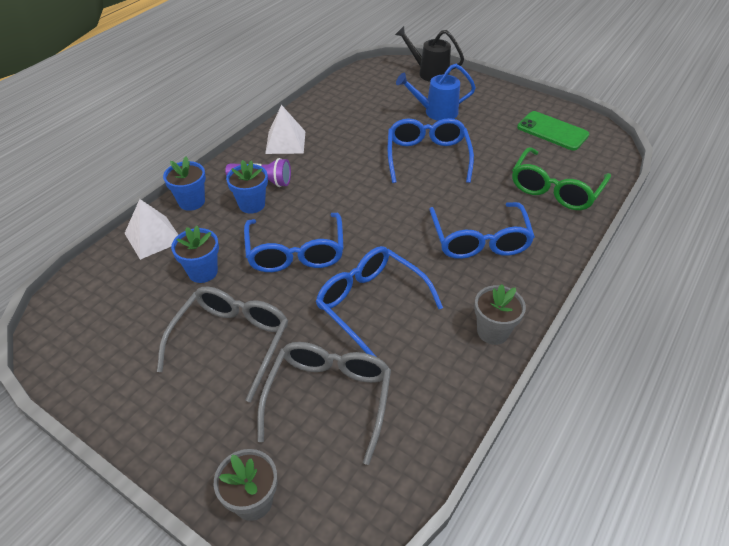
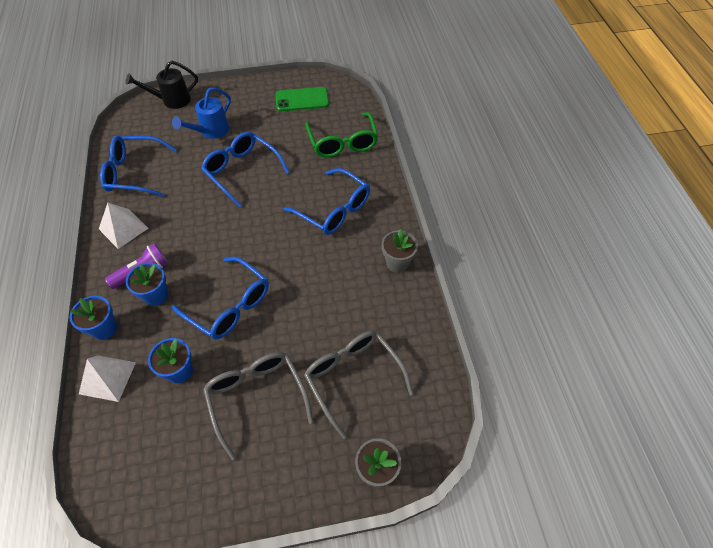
camera: 45 degrees left, 10 degrees up
(370, 303) = (314, 301): blue glasses -> blue glasses (134, 173)

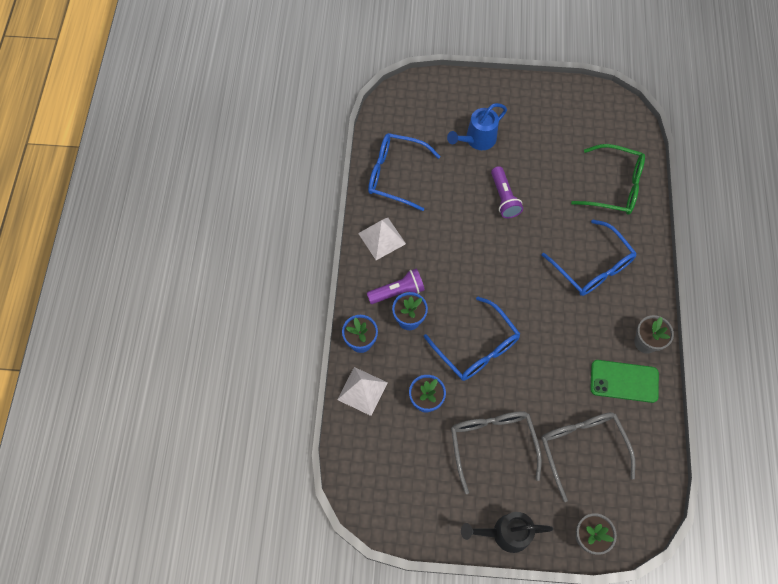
camera: 15 degrees right, 10 degrees up
(172, 100) = (438, 89): black watering can -> black watering can (505, 533)
(242, 171) = (504, 198): blue glasses -> purple flashlight
(302, 100) = (579, 119): green phone -> green phone (624, 381)
(343, 143) = (615, 186): green glasses -> green glasses turned 75 degrees counterclockwise

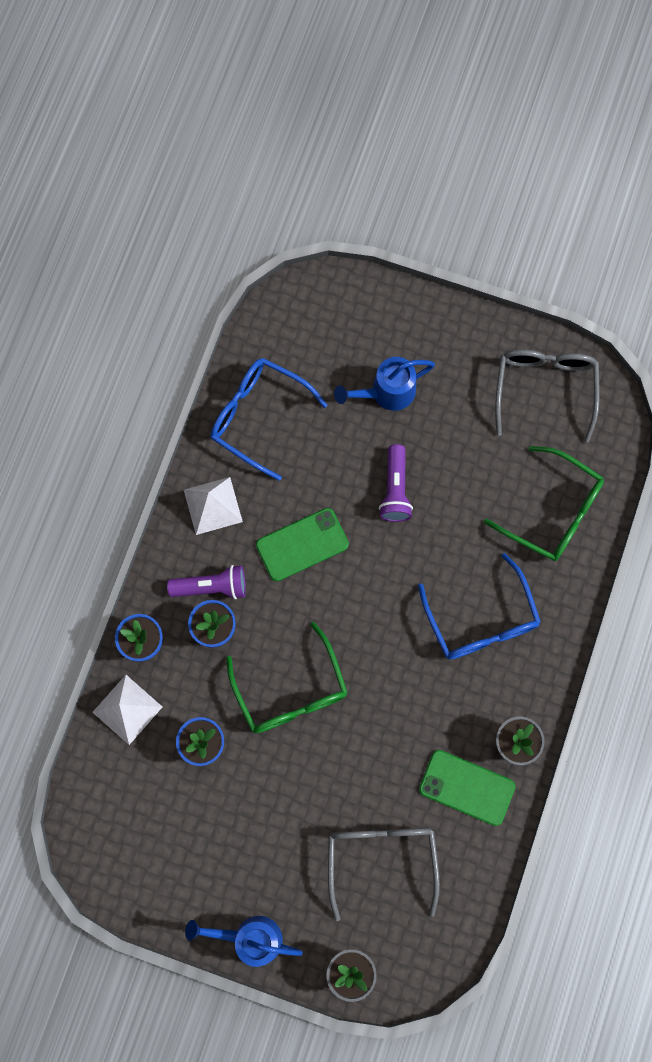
camera: 15 degrees right, 10 degrees up
(452, 248) = (302, 544): none -> green phone
(477, 348) = (291, 691): blue glasses -> green glasses
(492, 443) = (270, 822): grey glasses -> grey glasses (544, 388)
(505, 533) = (250, 938): black watering can -> blue watering can

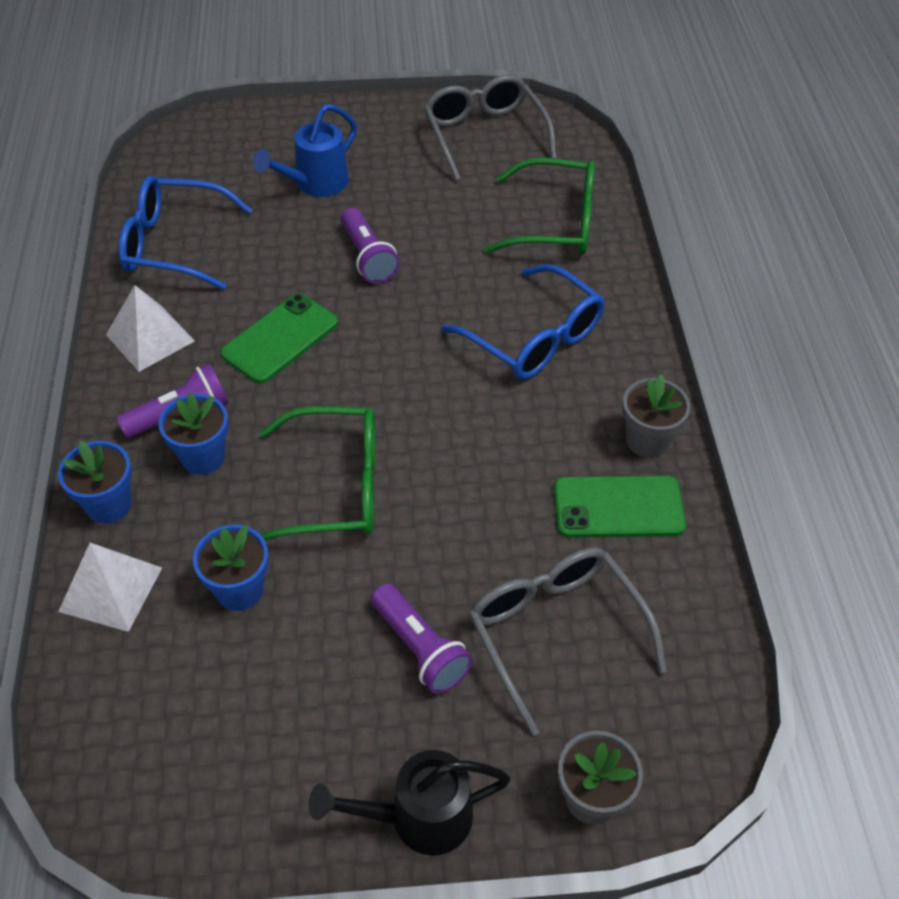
camera: 25 degrees left, 25 degrees down
(250, 938) = (418, 817): blue watering can -> black watering can
(291, 691) = (335, 487): green glasses -> green glasses turned 45 degrees counterclockwise
(295, 833) = (420, 648): none -> purple flashlight

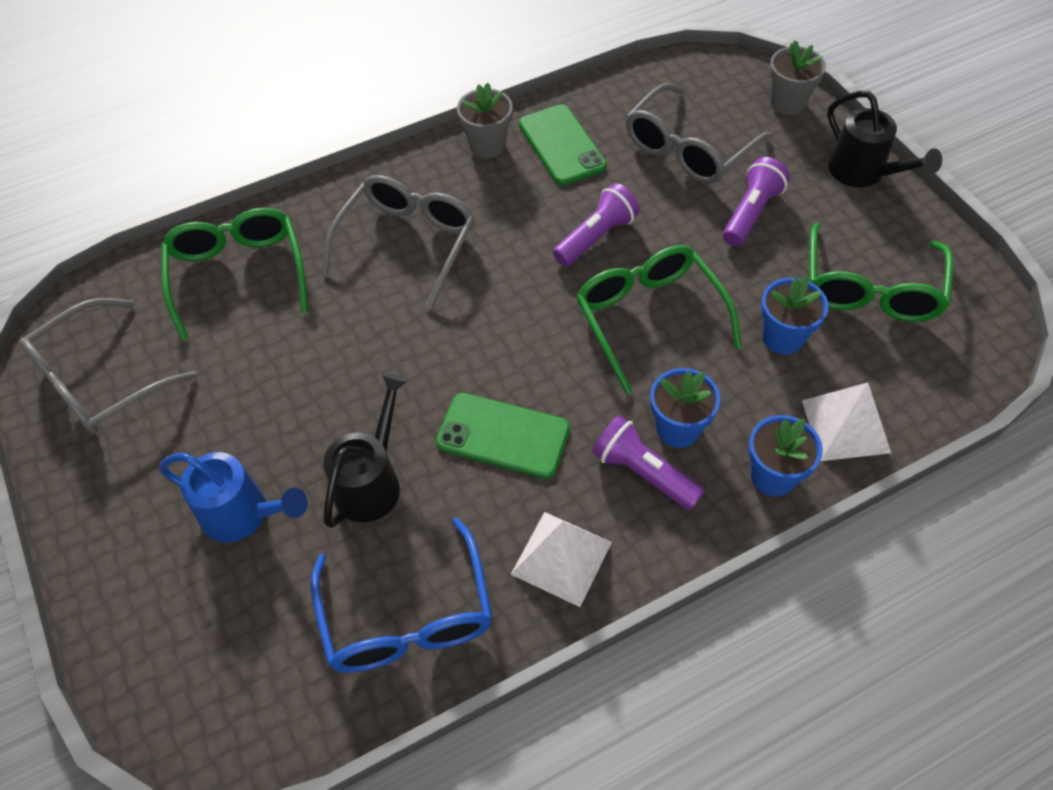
camera: 110 degrees left, 5 degrees up
(244, 712) = (870, 289): none -> green glasses
(294, 253) = (372, 481): none -> black watering can
(367, 257) = (351, 410): purple flashlight -> purple flashlight (596, 237)
(534, 338) = (408, 243): blue glasses -> grey glasses

